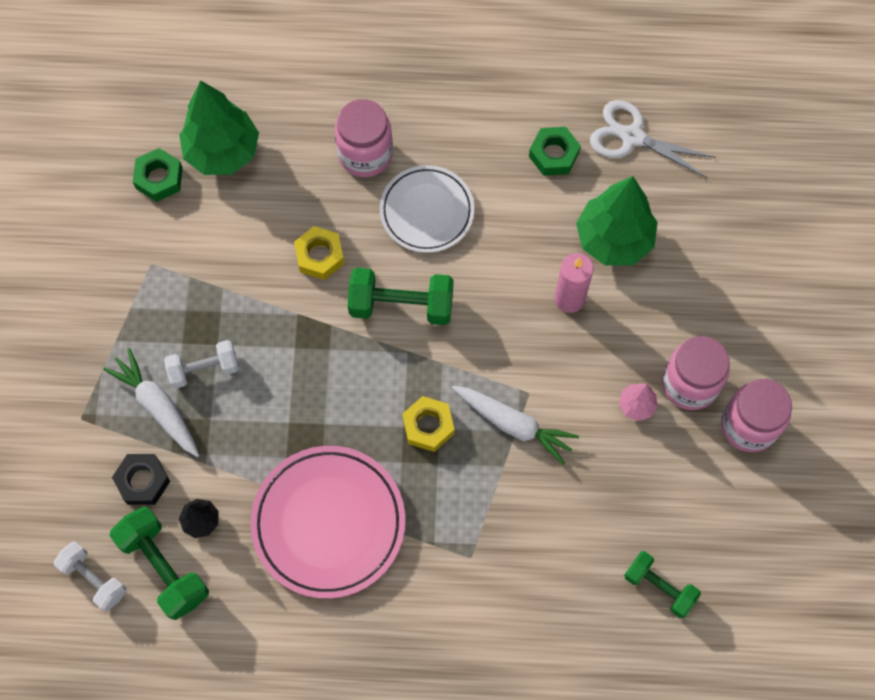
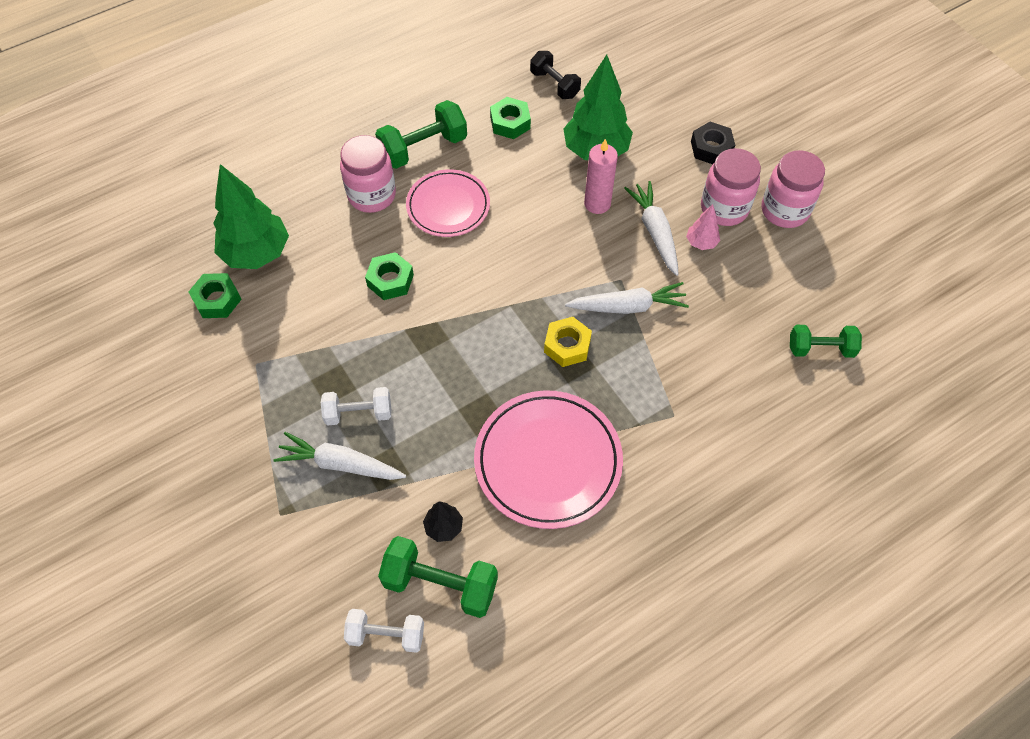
camera: 35 degrees left, 10 degrees down
(142, 481) = (371, 529): black nut -> black nut (711, 148)
(204, 369) = (358, 413): white dumbbell -> white dumbbell turned 45 degrees clockwise
(319, 256) = (390, 280): yellow nut -> green nut
(401, 305) = (479, 277): green dumbbell -> green dumbbell (423, 148)
(427, 211) = (448, 206): white plate -> pink plate
(601, 365) = (655, 232): none -> white carrot
(632, 137) = (554, 84): white scissors -> black dumbbell

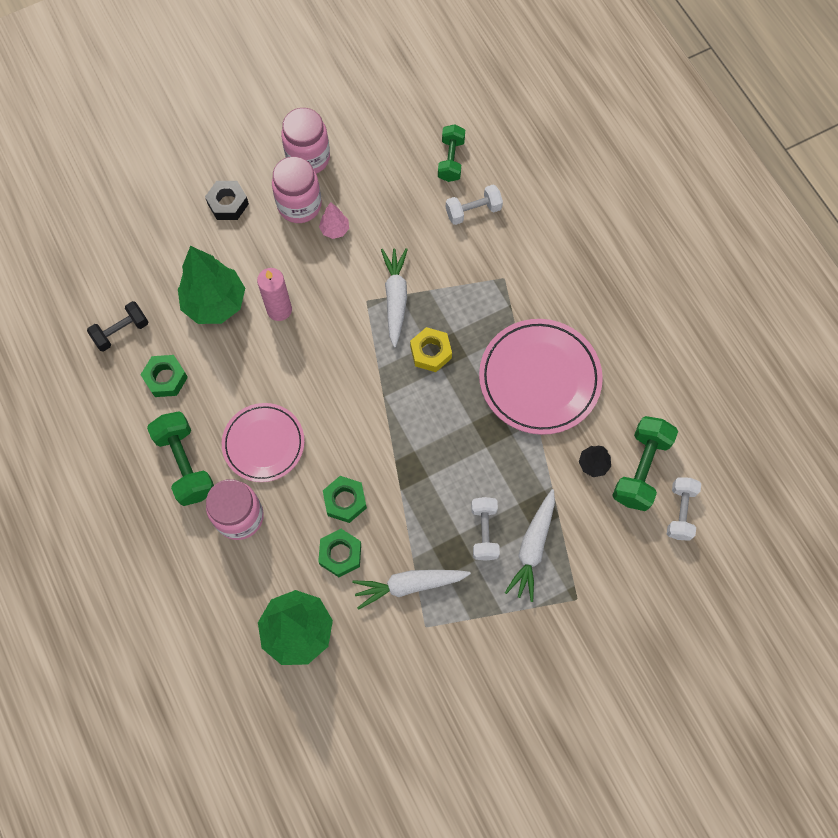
camera: 85 degrees left, 10 degrees up
(217, 300) = (349, 668): green nut -> green nut (340, 554)
(655, 232) = (318, 265): white carrot -> white carrot (409, 585)
(757, 377) = (473, 211): none -> white dumbbell

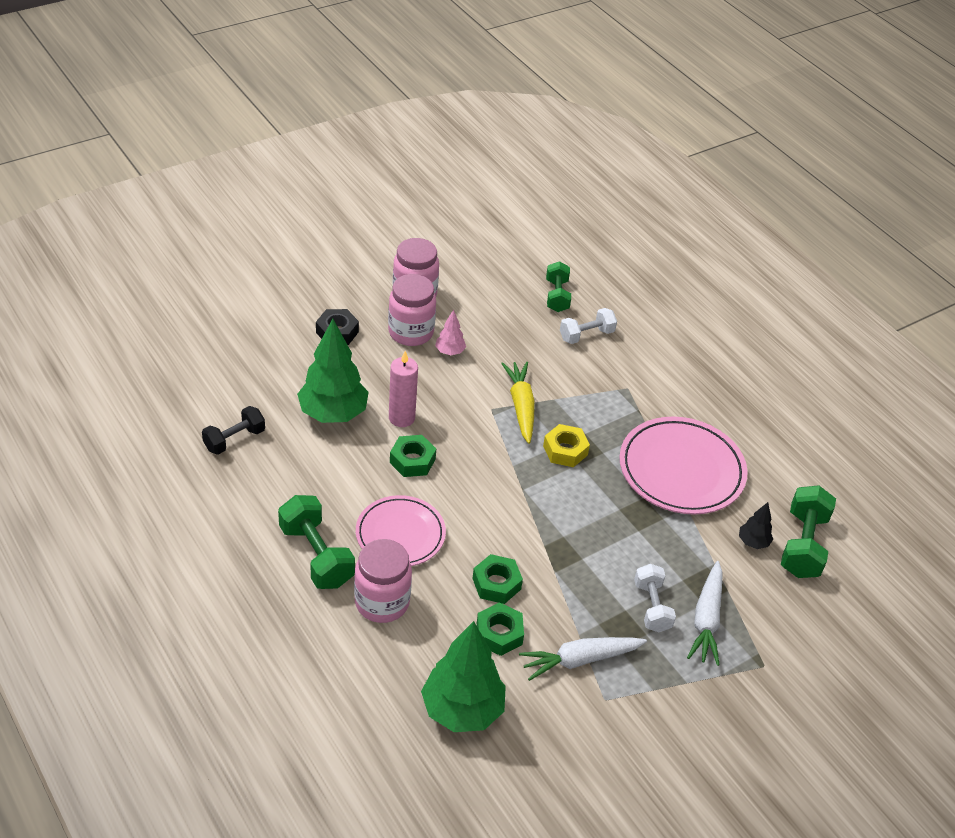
camera: 10 degrees left, 25 degrees down
(166, 378) = (286, 479): green nut -> green nut (412, 461)
(395, 298) = (521, 406): white carrot -> yellow carrot
(680, 512) = (853, 581): white dumbbell -> none

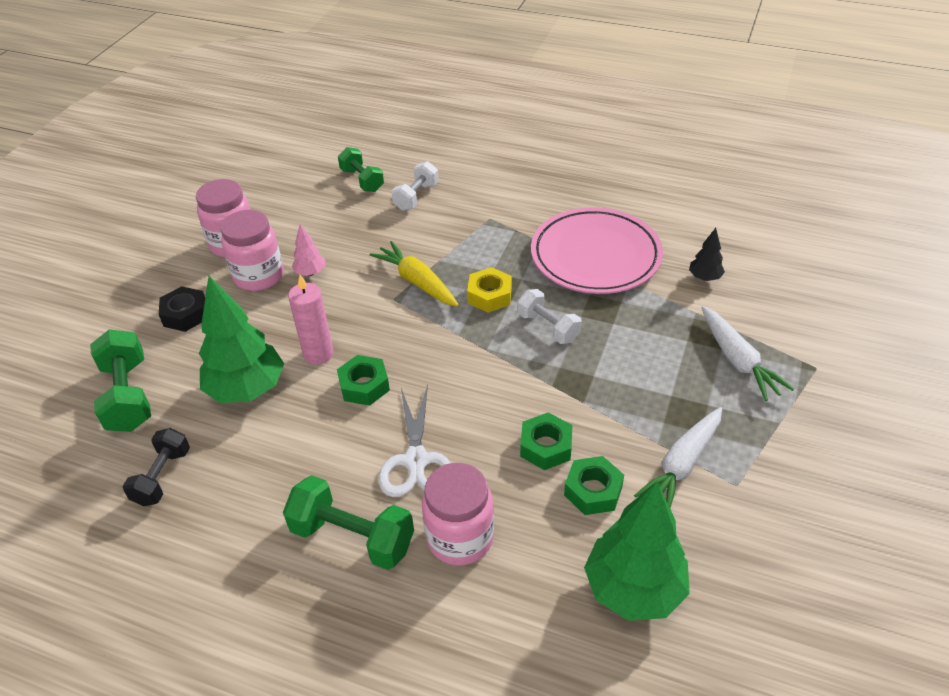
camera: 30 degrees left, 0 degrees up
(400, 534) = (416, 460): pink plate -> white scissors
(651, 607) = (688, 378): white dumbbell -> white dumbbell (548, 327)
(803, 545) = (740, 257): green dumbbell -> green dumbbell (128, 396)

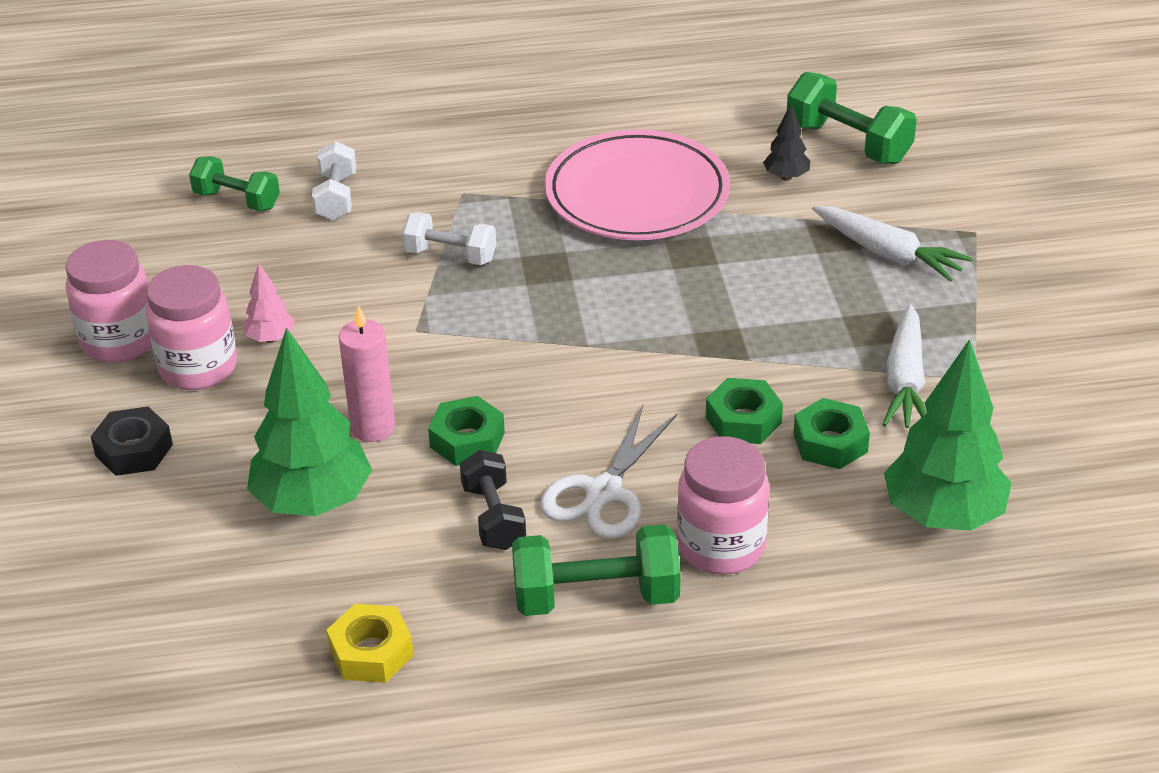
camera: 30 degrees left, 5 degrees down
(128, 396) = (148, 572): green dumbbell -> green dumbbell (848, 143)
(162, 477) = (291, 637): black dumbbell -> black dumbbell (493, 517)
(416, 460) = (603, 492): white scissors -> white scissors turned 60 degrees clockwise
(417, 282) = (430, 300): yellow carrot -> none
(489, 295) = (540, 284): yellow nut -> yellow nut (371, 652)
(548, 327) = (643, 294): white dumbbell -> white dumbbell (450, 255)

